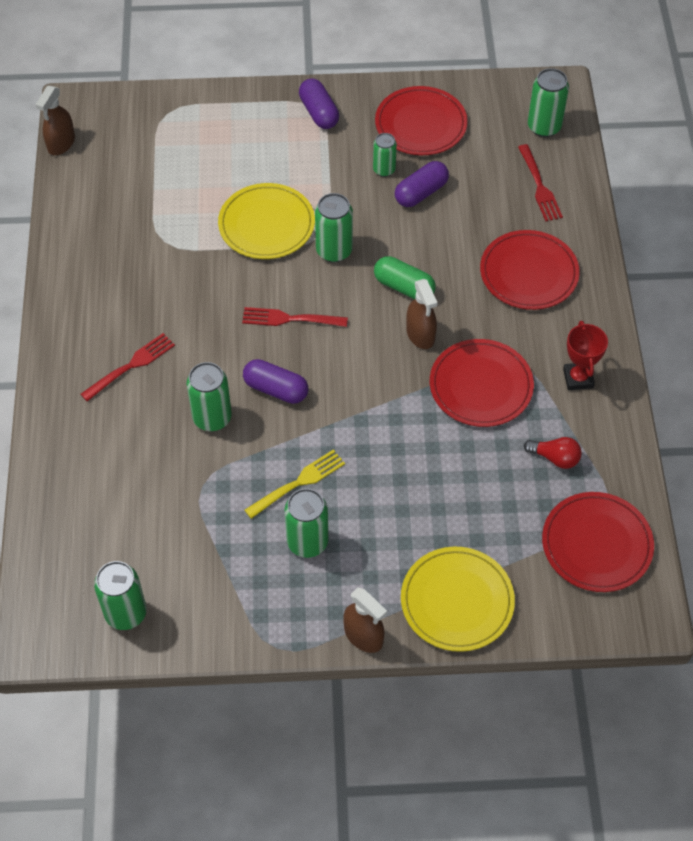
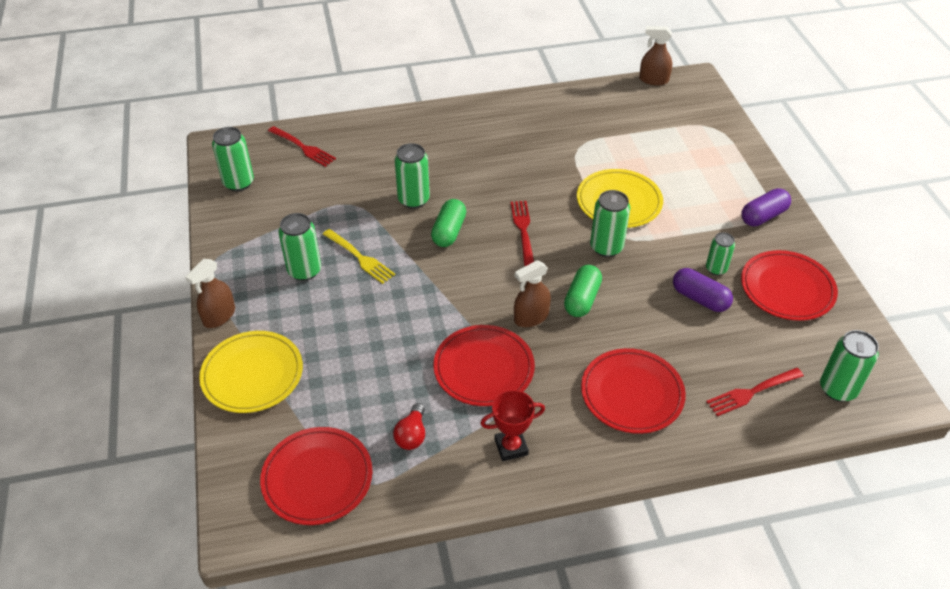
camera: 80 degrees right, 10 degrees down
(130, 366) = (452, 150): red fork -> red fork (302, 147)
(276, 389) = (449, 232): purple capsule -> green capsule

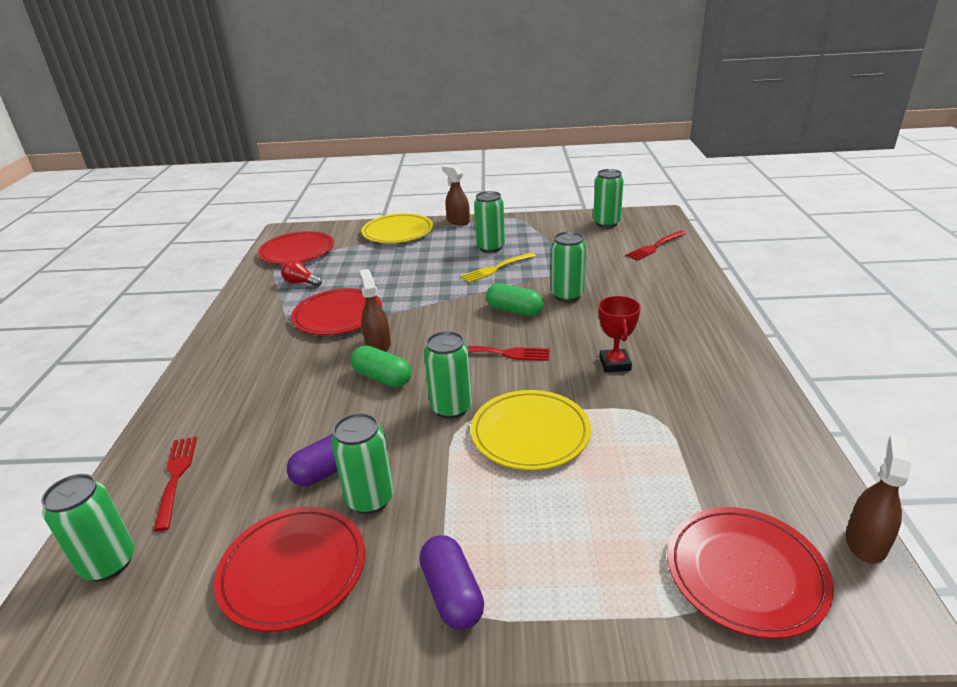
camera: 105 degrees right, 15 degrees down
(511, 447) = (253, 321): red trophy -> red trophy (615, 364)
(632, 393) = (248, 390): red plate -> red plate (745, 573)
(716, 269) = (370, 499): green can -> green can, size x1.55

